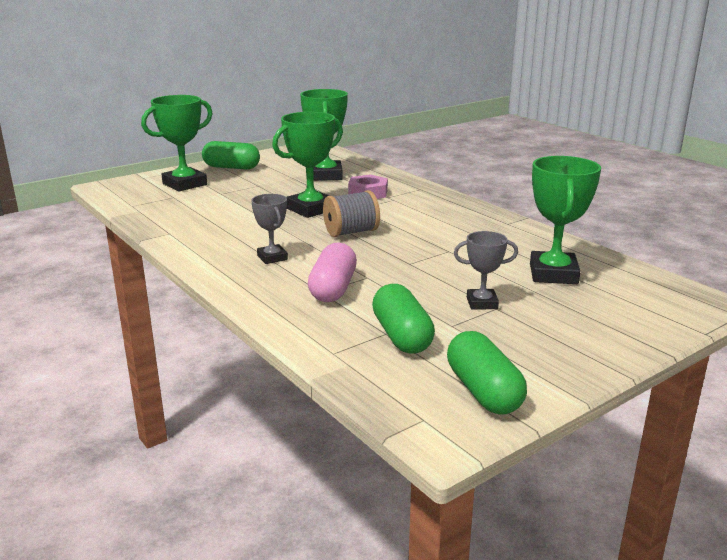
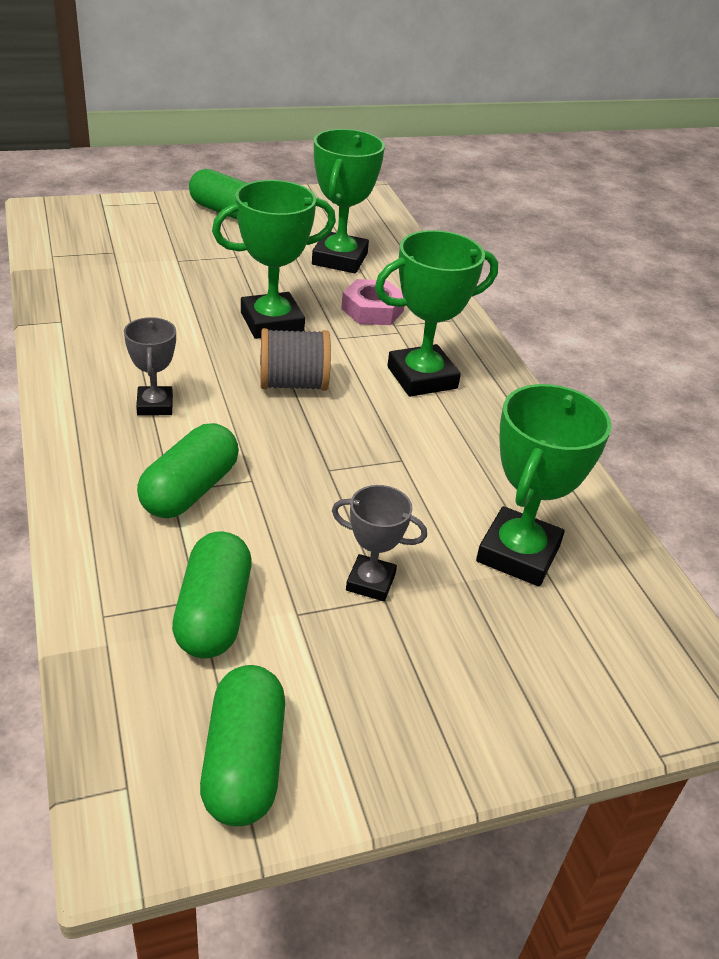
camera: 15 degrees right, 15 degrees up
(185, 184) = (144, 231): green trophy -> green trophy (422, 377)
(333, 289) = (190, 490): pink capsule -> green capsule

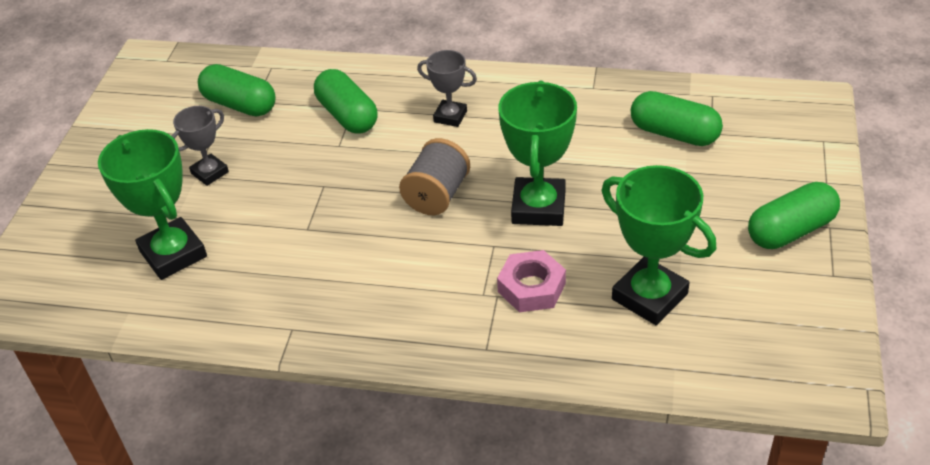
camera: 125 degrees right, 5 degrees up
(244, 762) = (144, 95): green capsule -> green capsule (674, 134)
(422, 377) = (401, 282): green trophy -> none

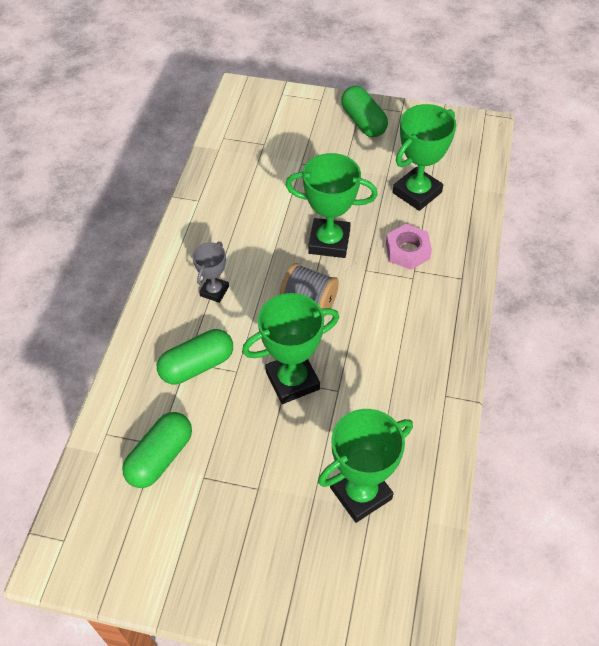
camera: 90 degrees left, 10 degrees up
(210, 173) = (257, 474): grey trophy -> none
(323, 190) = (292, 380): none -> green trophy
(674, 134) = (261, 162): green capsule -> none

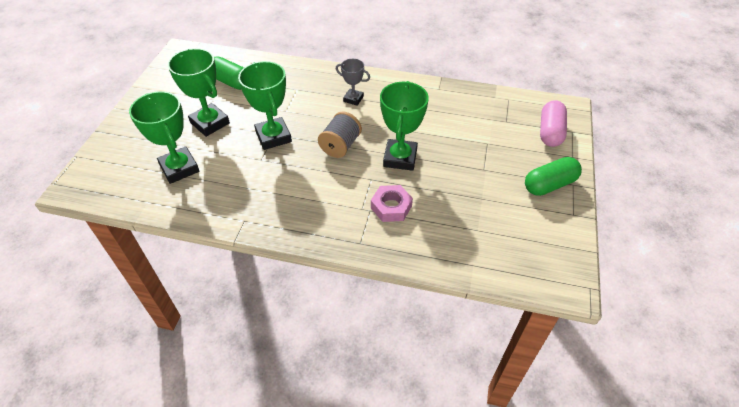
camera: 90 degrees right, 5 degrees down
(197, 365) = (293, 93): green capsule -> none
(283, 110) = (550, 132): none -> pink capsule
(417, 192) = (461, 218): green trophy -> green trophy (210, 123)

